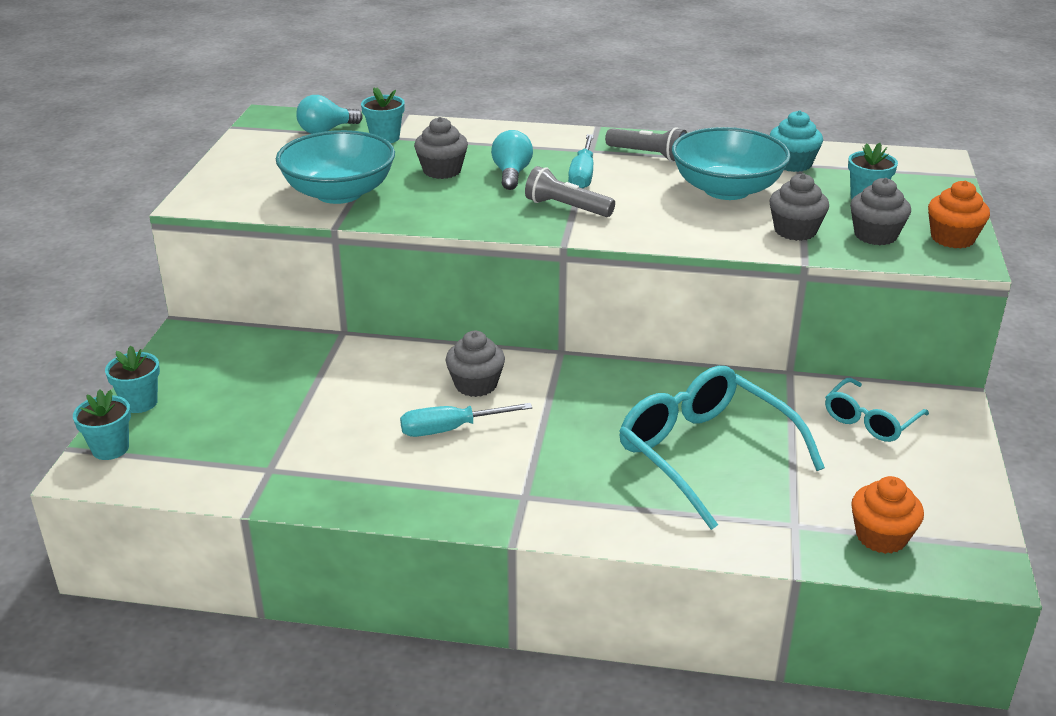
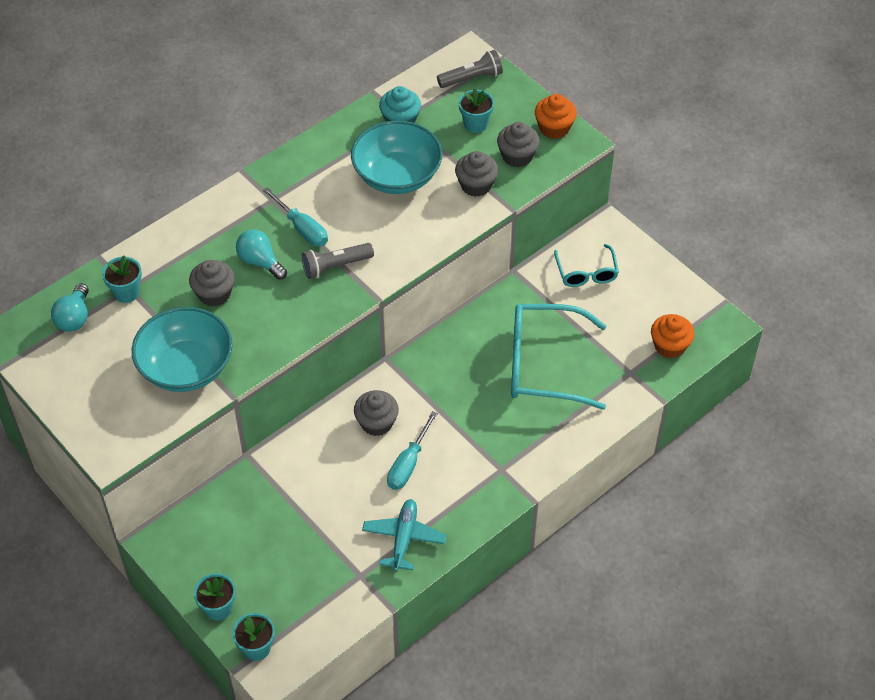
camera: 50 degrees left, 20 degrees up
(350, 474) = (404, 538): none -> turquoise plane
(648, 155) = (311, 177): grey flashlight -> grey flashlight (471, 78)

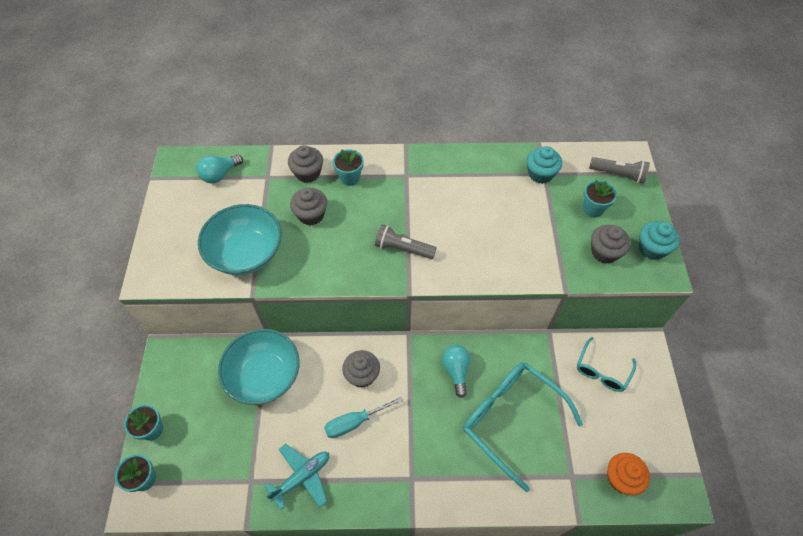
camera: 40 degrees right, 5 degrees up
(126, 292) = (263, 179): turquoise flower pot -> turquoise flower pot (350, 178)
(260, 262) = (359, 212): turquoise light bulb -> turquoise light bulb (456, 371)
(302, 228) = (406, 207): turquoise screwdriver -> none
(397, 176) = (503, 211): turquoise bowl -> turquoise bowl (264, 375)
(476, 185) = (554, 254): grey cupcake -> grey cupcake (308, 173)
(554, 128) = (652, 248): orange cupcake -> turquoise cupcake

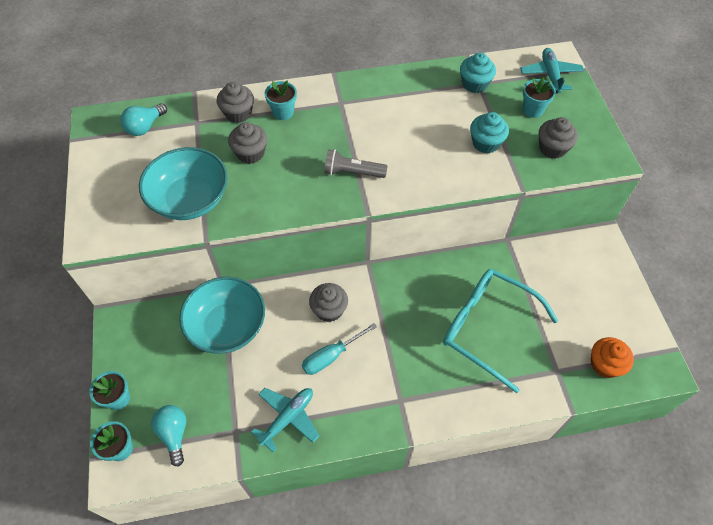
camera: 10 degrees left, 0 degrees up
(456, 371) = (423, 291): turquoise light bulb -> turquoise light bulb (174, 434)
(602, 370) = (566, 268): turquoise glasses -> none
(618, 174) = (550, 75): grey flashlight -> turquoise plane
(652, 248) = (597, 139): turquoise cupcake -> turquoise cupcake (485, 143)

